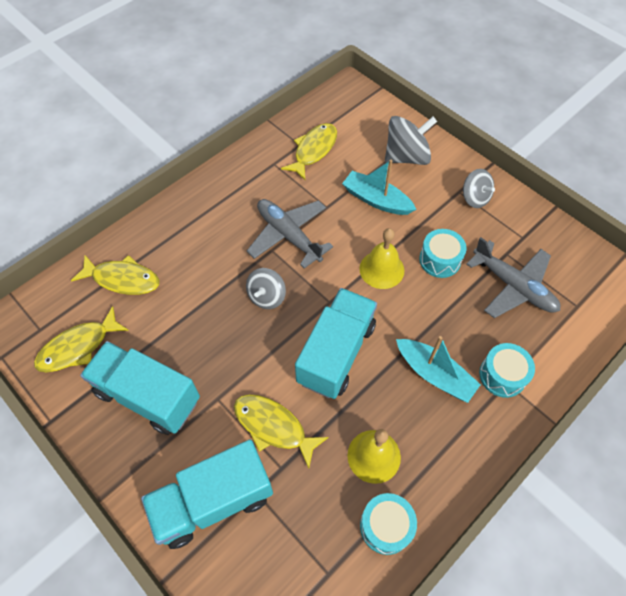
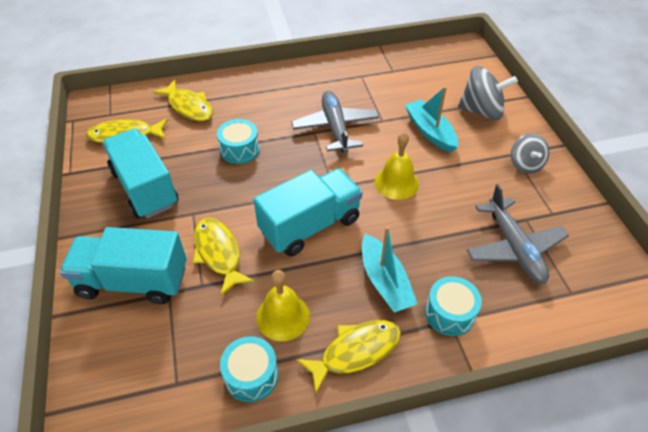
camera: 30 degrees right, 10 degrees down
(266, 297) = (285, 162): grey spinning top -> none
(313, 150) = (401, 78): yellow fish -> yellow fish (355, 352)
(440, 260) = (455, 197): turquoise drum -> turquoise drum (240, 150)

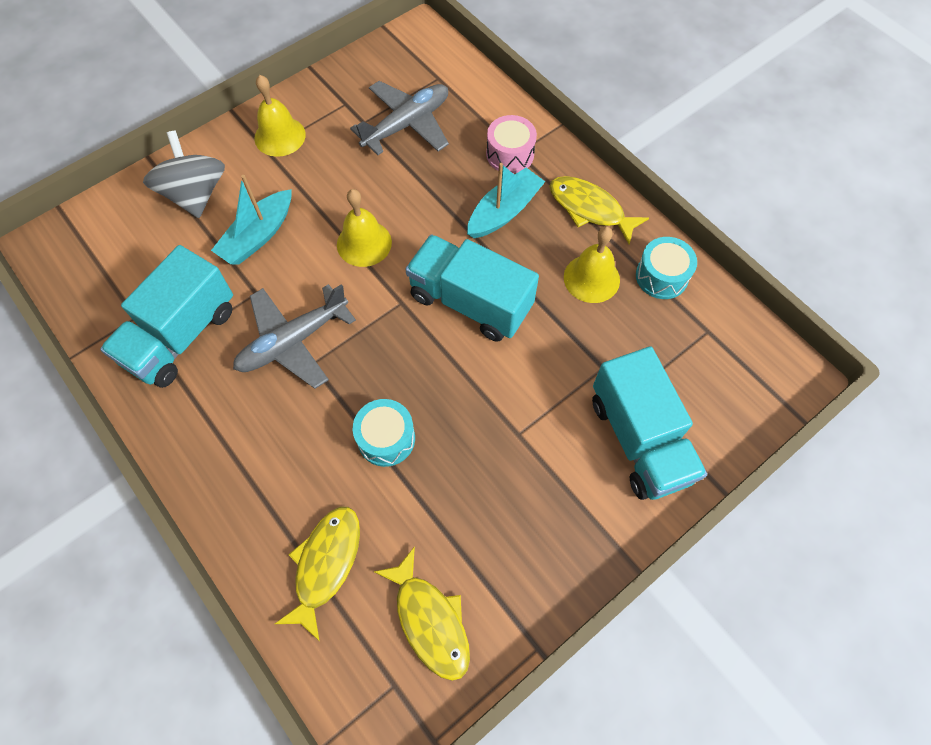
camera: 115 degrees left, 15 degrees up
(145, 188) = (510, 519): turquoise truck -> turquoise truck (181, 336)
(219, 253) = (556, 373): yellow fish -> none
(450, 313) = (510, 154): turquoise drum -> pink drum
(525, 164) = (280, 136): grey spinning top -> yellow bell

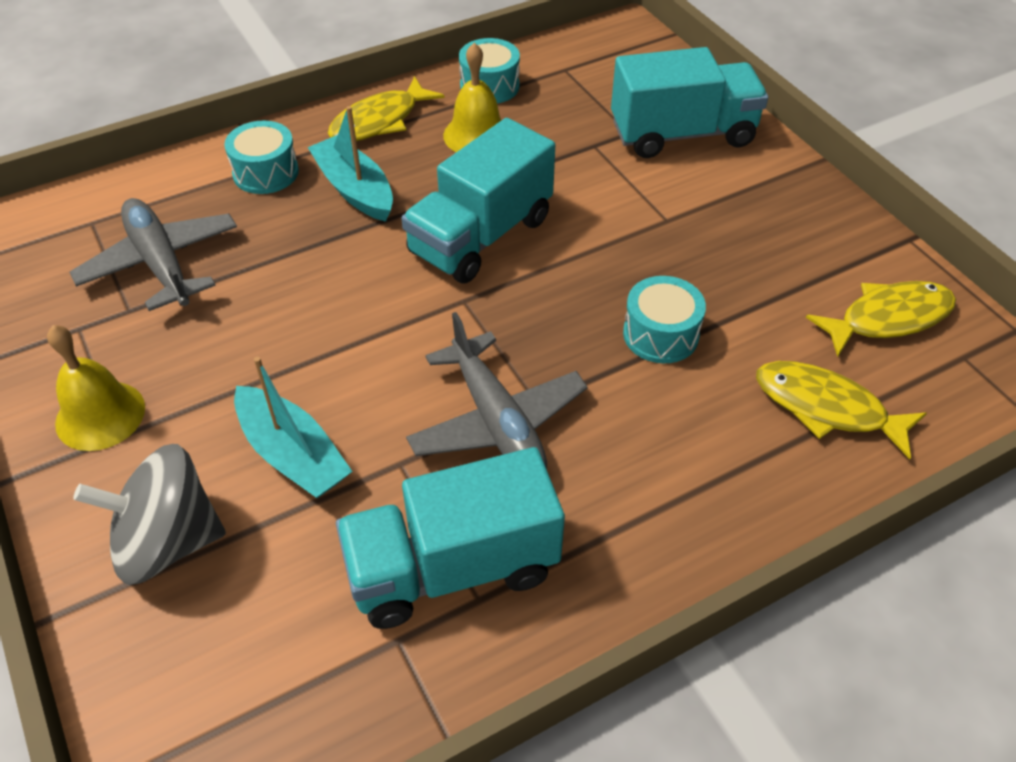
camera: 80 degrees left, 15 degrees down
(181, 336) = (452, 568): turquoise truck -> turquoise truck turned 120 degrees clockwise
(364, 243) = (353, 329): yellow bell -> none
(510, 154) = (266, 172): pink drum -> turquoise drum

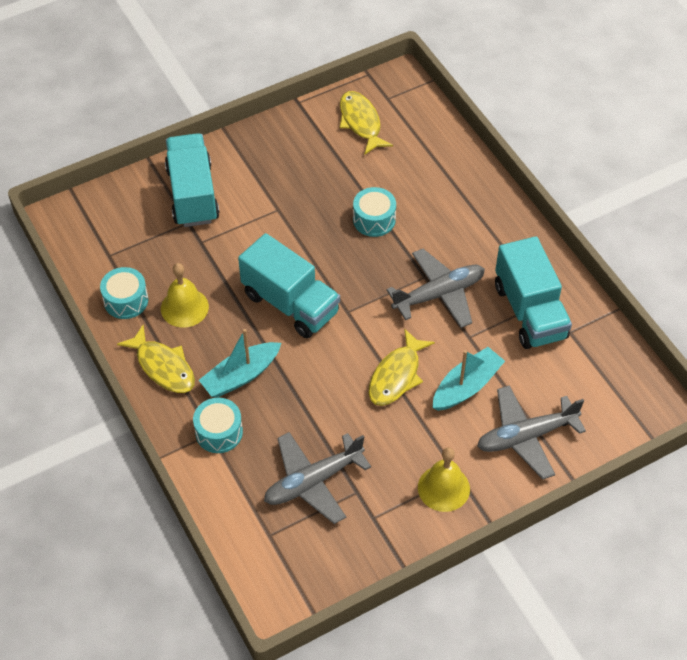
camera: 90 degrees left, 5 degrees up
(168, 542) = (526, 436): grey spinning top -> grey plane
(827, 408) = (424, 157): yellow fish -> yellow fish (396, 375)

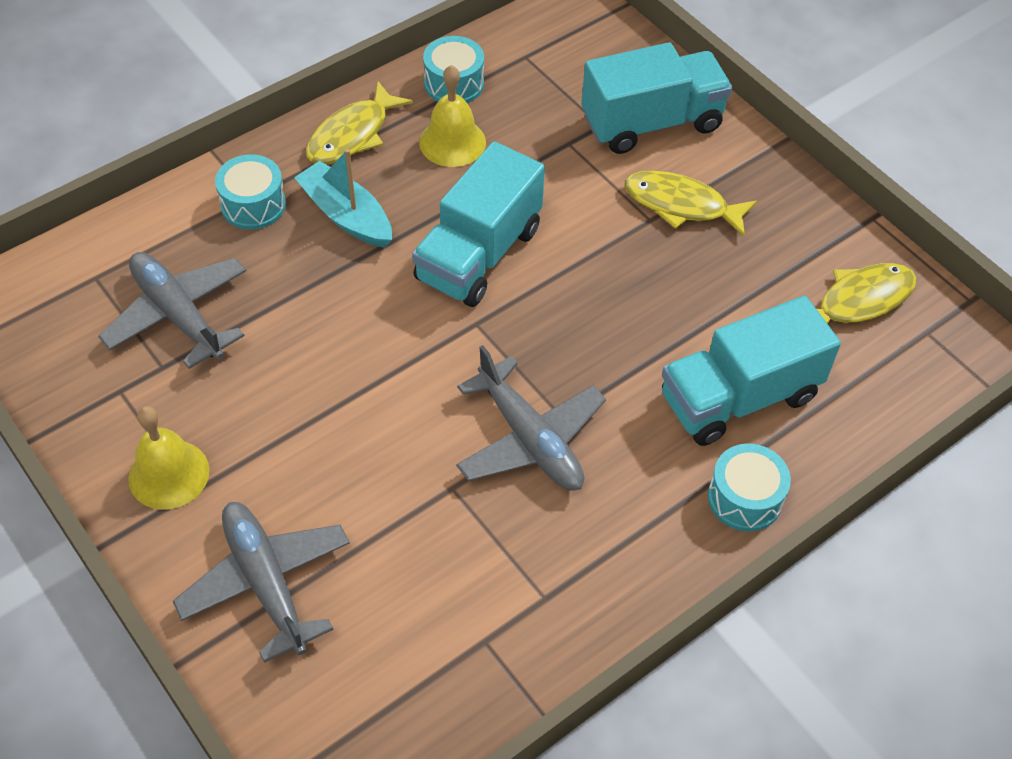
camera: 80 degrees right, 0 degrees up
(374, 220) = (661, 338): turquoise drum -> turquoise drum (744, 498)
(396, 375) = (366, 396): yellow fish -> yellow fish (681, 205)
(466, 386) = (355, 491): turquoise boat -> none
(530, 311) = (517, 574): turquoise truck -> turquoise truck (739, 397)

